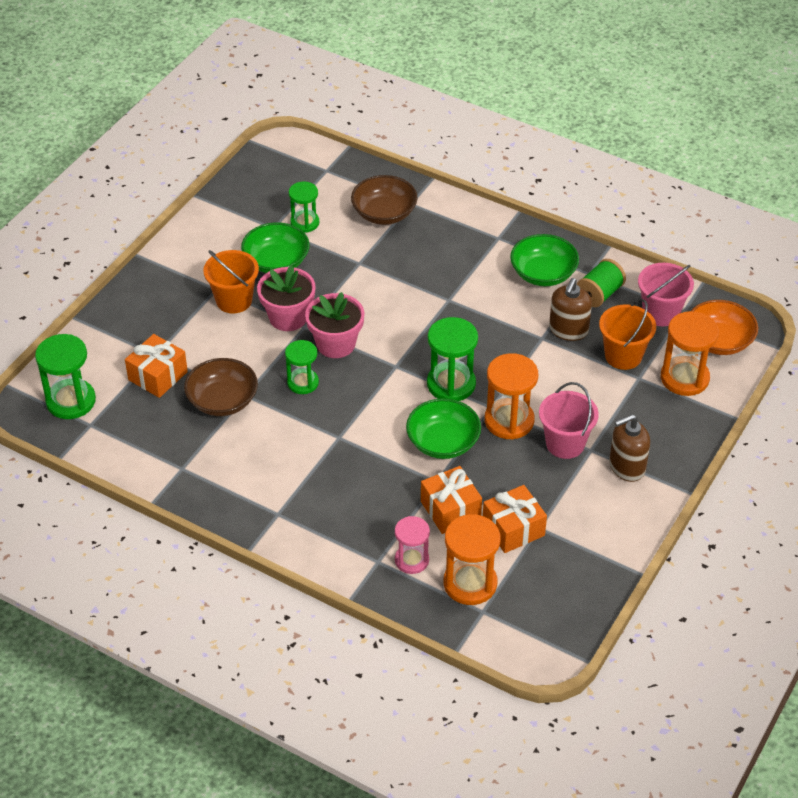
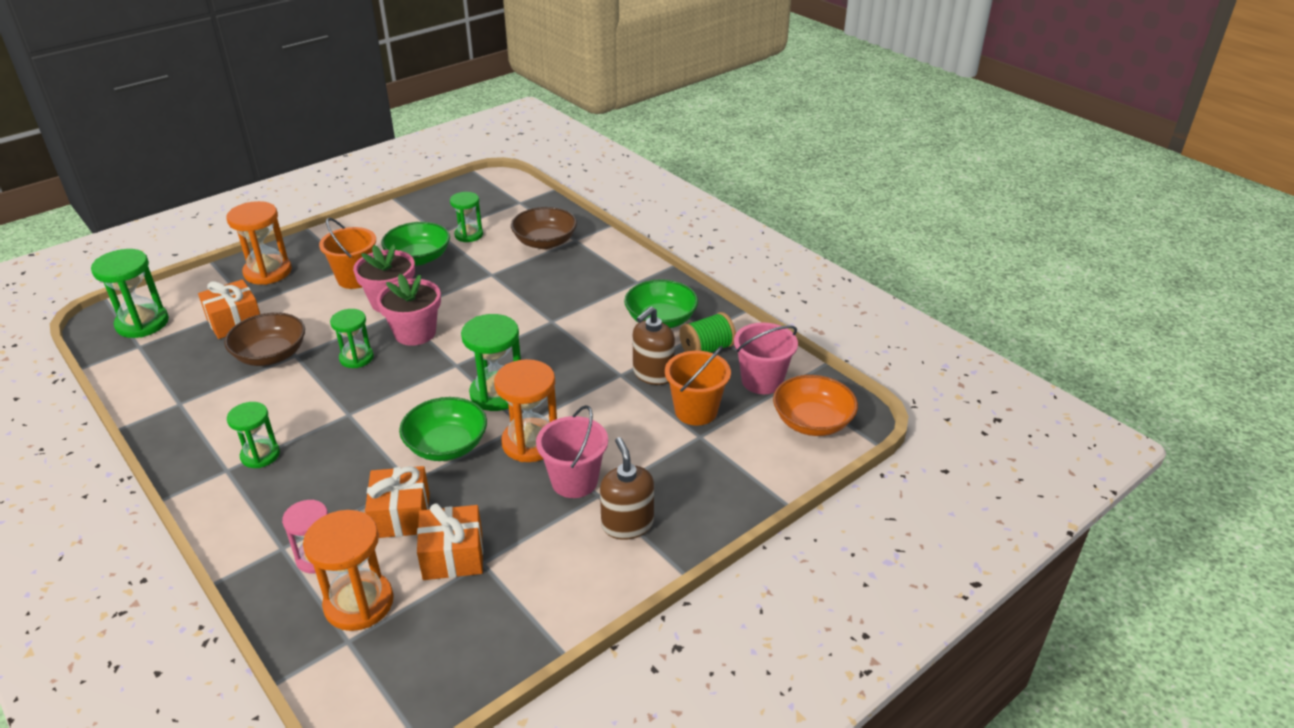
camera: 20 degrees right, 10 degrees down
(295, 494) = (260, 455): none -> green hourglass
(626, 467) = (627, 524): brown soap dispenser -> brown soap dispenser turned 75 degrees clockwise
(684, 378) = (751, 449): orange hourglass -> orange hourglass (268, 272)

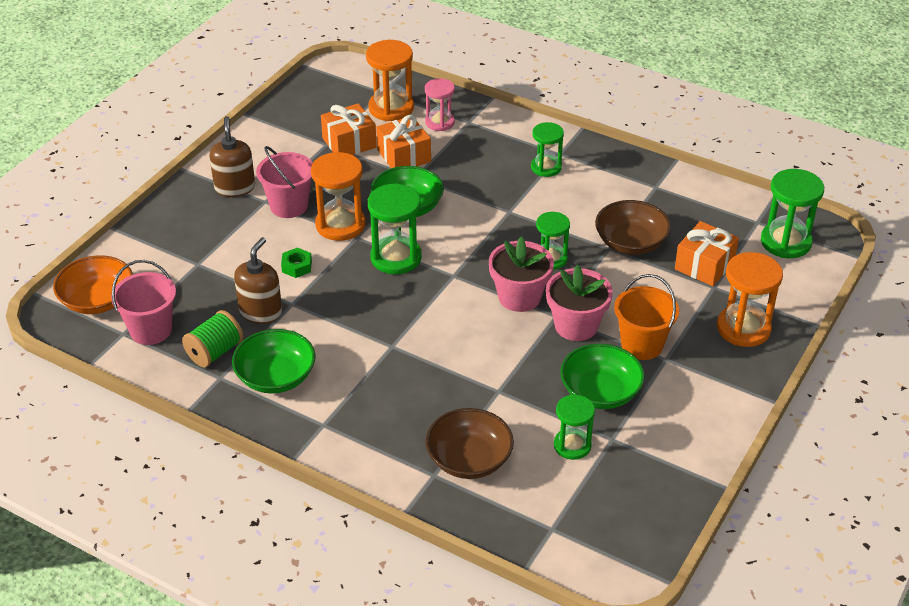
camera: 160 degrees right, 5 degrees up
(599, 408) = (297, 266): none -> green nut
(627, 524) = (235, 187): brown soap dispenser -> brown soap dispenser turned 150 degrees counterclockwise
(696, 411) = (207, 285): orange bucket -> none

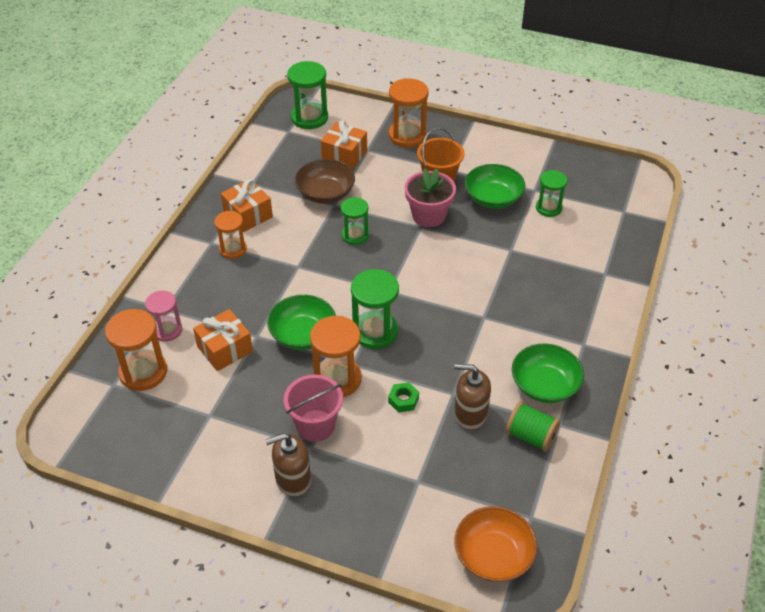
camera: 100 degrees left, 5 degrees up
(151, 330) = (520, 495): pink bucket -> none
(349, 143) = (206, 396): orange gift -> orange gift (248, 214)
(469, 459) = (583, 257): brown bowl -> none
(519, 297) = (405, 249): pink flower pot -> none
(546, 167) = (233, 249): green hourglass -> orange hourglass

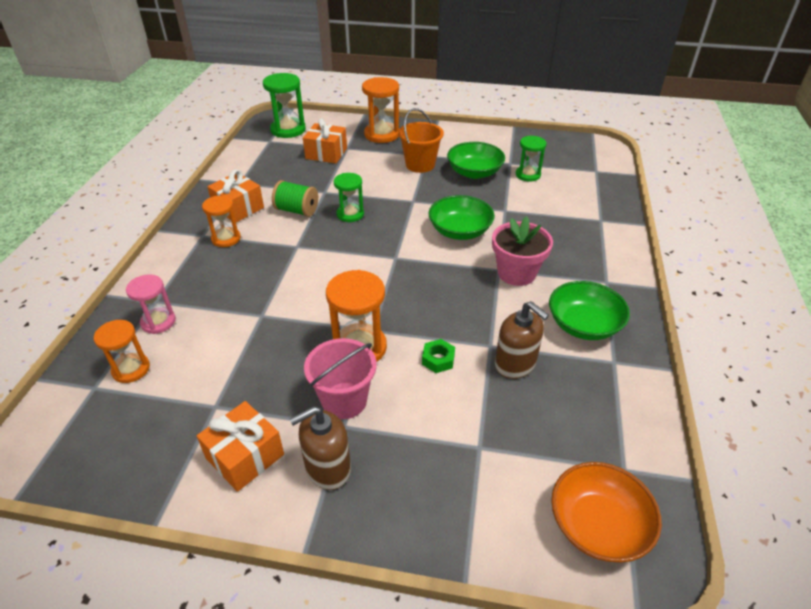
camera: 10 degrees left, 5 degrees down
(143, 372) = (131, 369): orange hourglass -> orange hourglass, size x0.65
(225, 349) = (227, 333): orange gift -> orange gift (245, 456)
(303, 334) = (312, 308): green bowl -> green bowl (460, 231)
(325, 193) = (314, 184): brown bowl -> none
(375, 331) = (390, 296): green hourglass -> none
(428, 215) = (418, 191): pink flower pot -> pink flower pot (516, 273)
(470, 414) = (515, 364): brown soap dispenser -> brown soap dispenser turned 135 degrees counterclockwise
(531, 436) = (589, 378): green spool -> green spool (297, 210)

